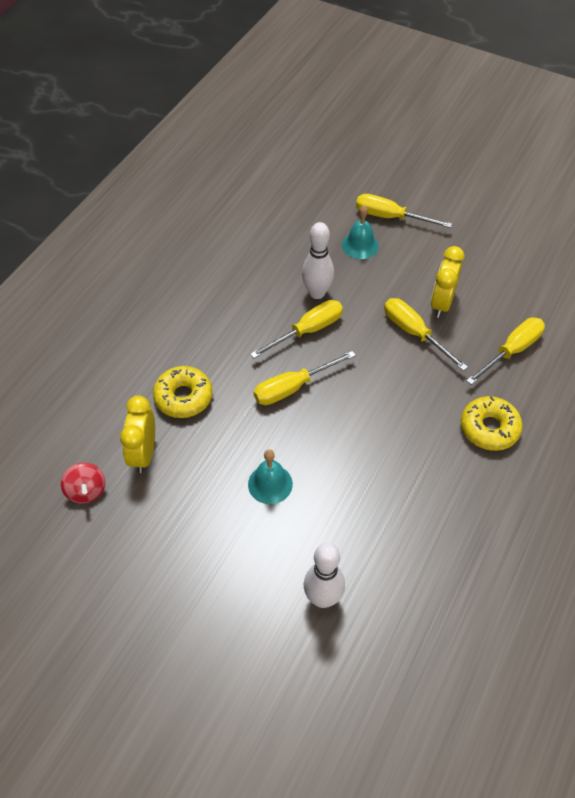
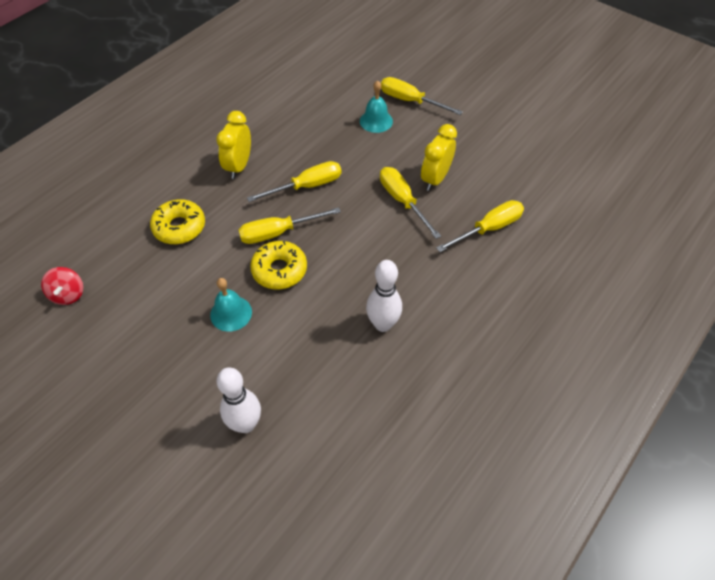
camera: 10 degrees right, 0 degrees up
(143, 453) = (128, 270): yellow clock -> yellow clock (239, 166)
(317, 293) = (325, 155): white bowling pin -> white bowling pin (383, 324)
(489, 428) = (448, 294): yellow donut -> yellow donut (279, 270)

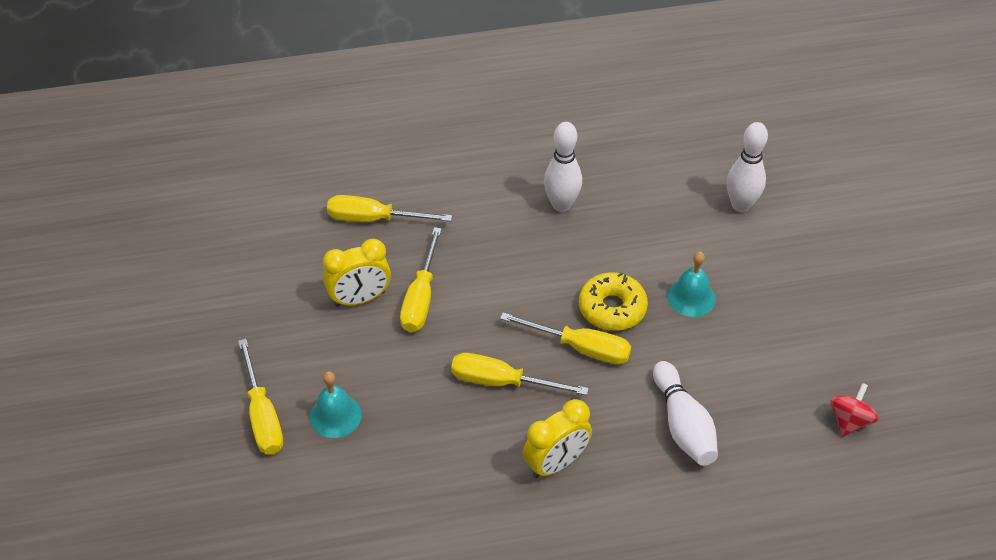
camera: 140 degrees left, 5 degrees down
(179, 227) = (683, 425): yellow donut -> white bowling pin

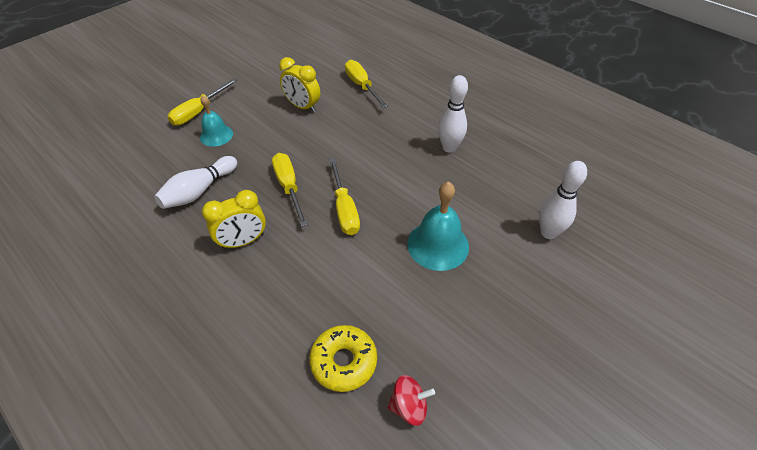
camera: 55 degrees right, 0 degrees up
(421, 298) = (323, 127): yellow screwdriver -> none
(556, 463) = (243, 241): yellow clock -> yellow clock turned 45 degrees counterclockwise
(612, 308) = (390, 209): yellow donut -> yellow donut (344, 361)
(683, 425) = (322, 294): white bowling pin -> white bowling pin (199, 191)
(691, 297) = (438, 245): turquoise bell -> turquoise bell, size x1.54

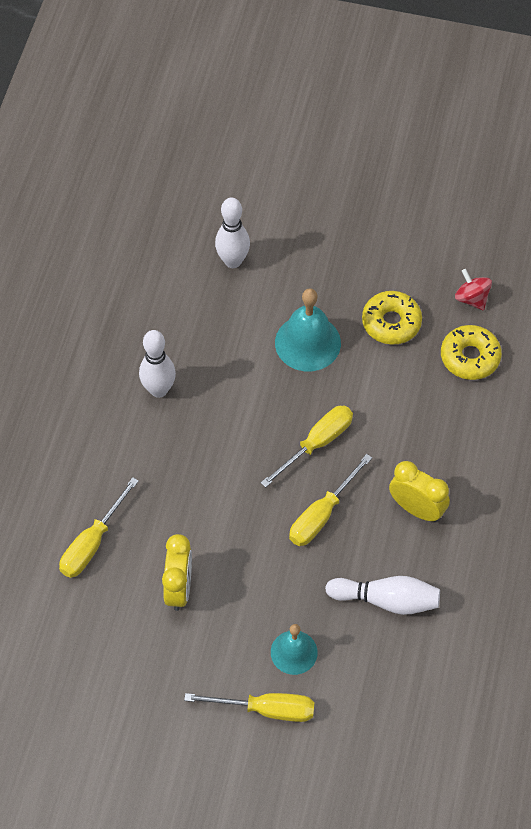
camera: 120 degrees left, 10 degrees up
(422, 315) = (391, 322): none -> yellow donut

